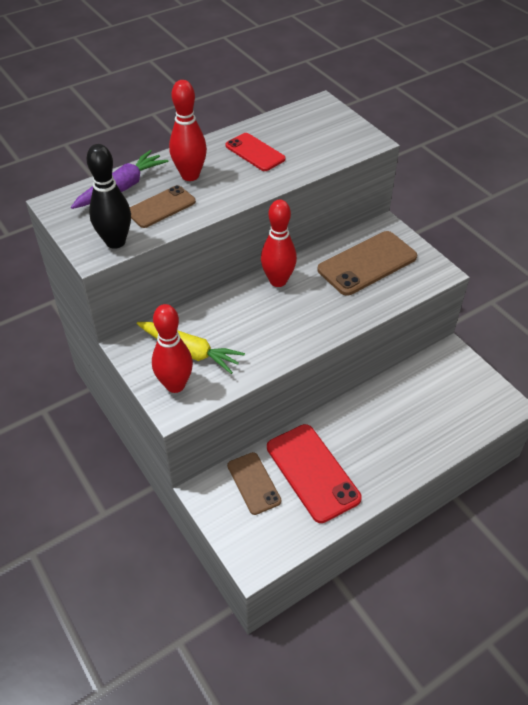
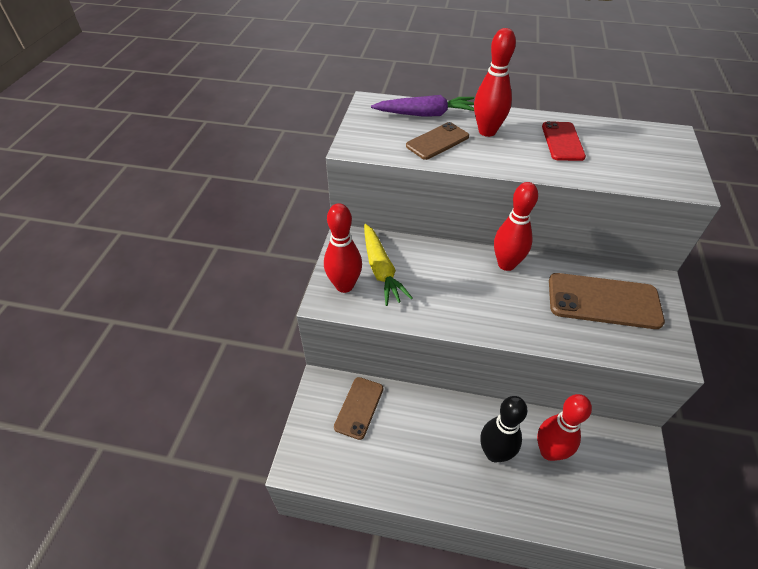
camera: 45 degrees right, 0 degrees up
(115, 242) = (376, 146): black bowling pin -> black bowling pin (494, 453)
(161, 207) = (437, 141): brown phone -> brown phone turned 45 degrees counterclockwise
(312, 472) = (409, 438): red phone -> none
(408, 402) = (549, 451): none -> red bowling pin

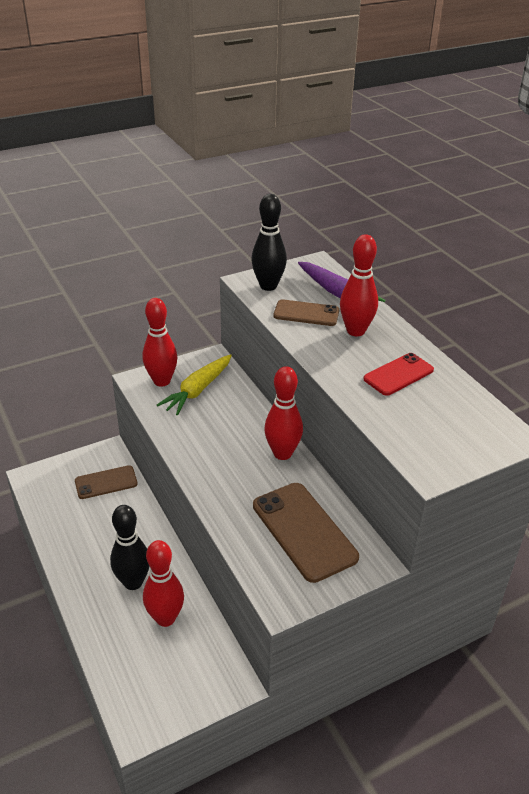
camera: 50 degrees right, 10 degrees down
(375, 139) = (268, 286): none -> black bowling pin

